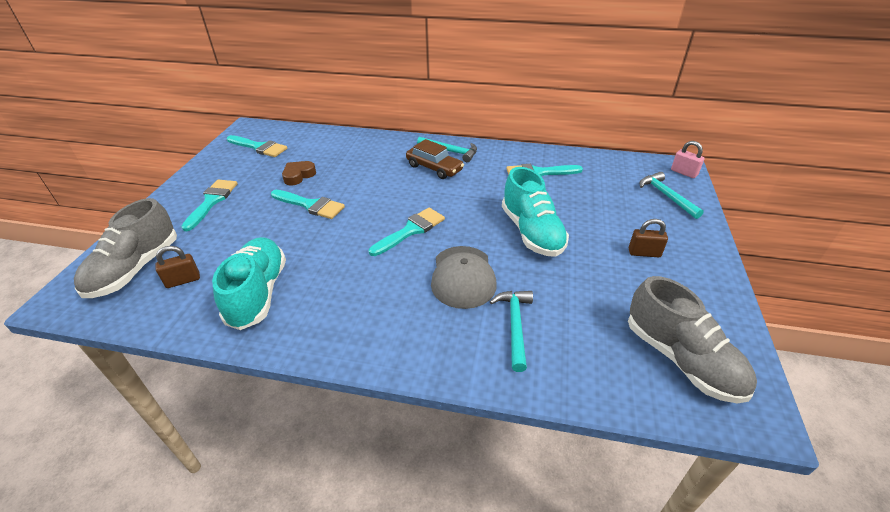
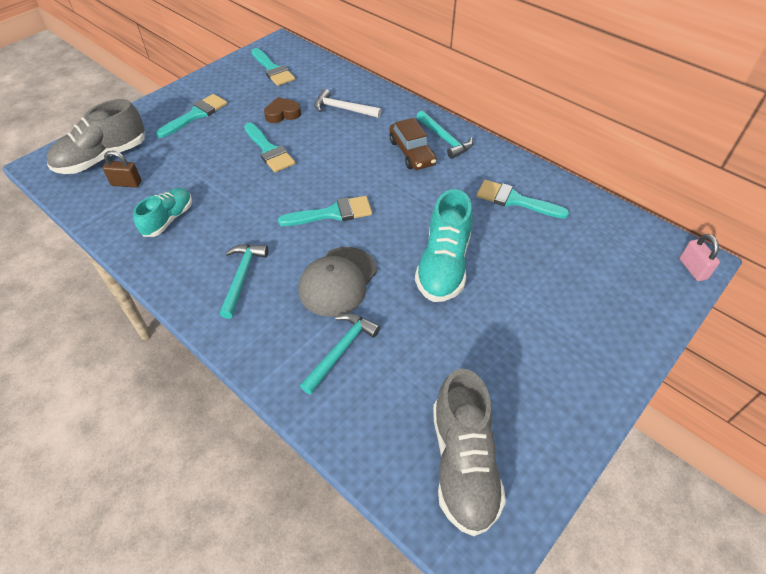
camera: 30 degrees right, 10 degrees up
(258, 293) = (168, 219): turquoise shoe -> turquoise shoe, size x0.63
(349, 156) = (342, 109): none -> white hammer
(644, 253) = (539, 341): brown padlock -> none
(666, 196) = (637, 288): turquoise hammer -> turquoise hammer (242, 276)

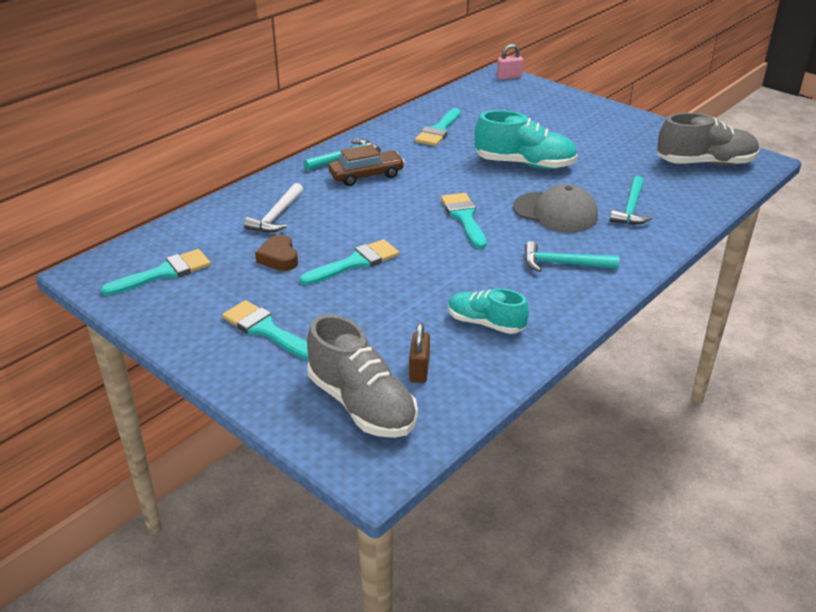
camera: 90 degrees left, 15 degrees down
(341, 350) = (631, 209): turquoise hammer -> turquoise hammer turned 105 degrees counterclockwise

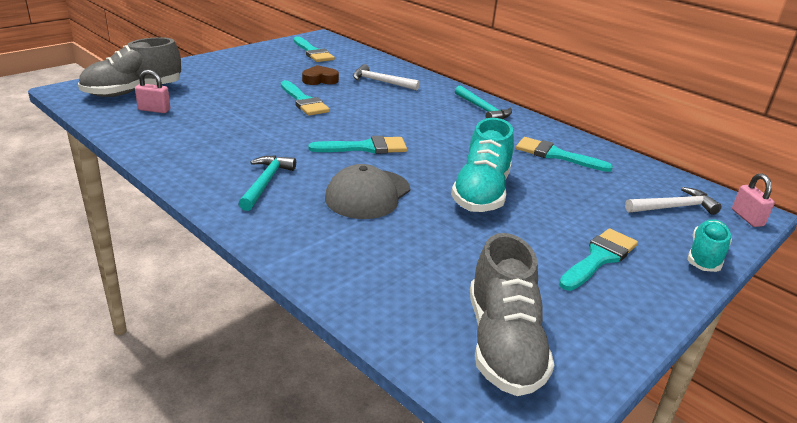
camera: 90 degrees right, 5 degrees down
(266, 330) = (233, 73): turquoise brush -> turquoise brush (599, 258)
(366, 175) = (449, 115): brown car -> none
(419, 370) = (154, 110): brown padlock -> pink padlock
(485, 323) = (193, 137): turquoise shoe -> turquoise shoe (705, 256)
(507, 97) = (674, 207): none -> white hammer
(631, 209) = (368, 244): turquoise hammer -> none

